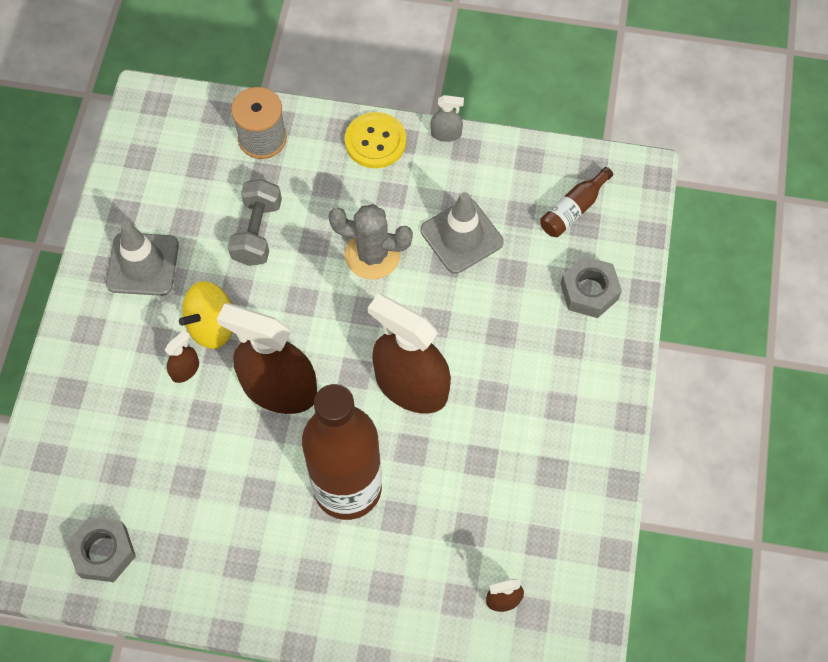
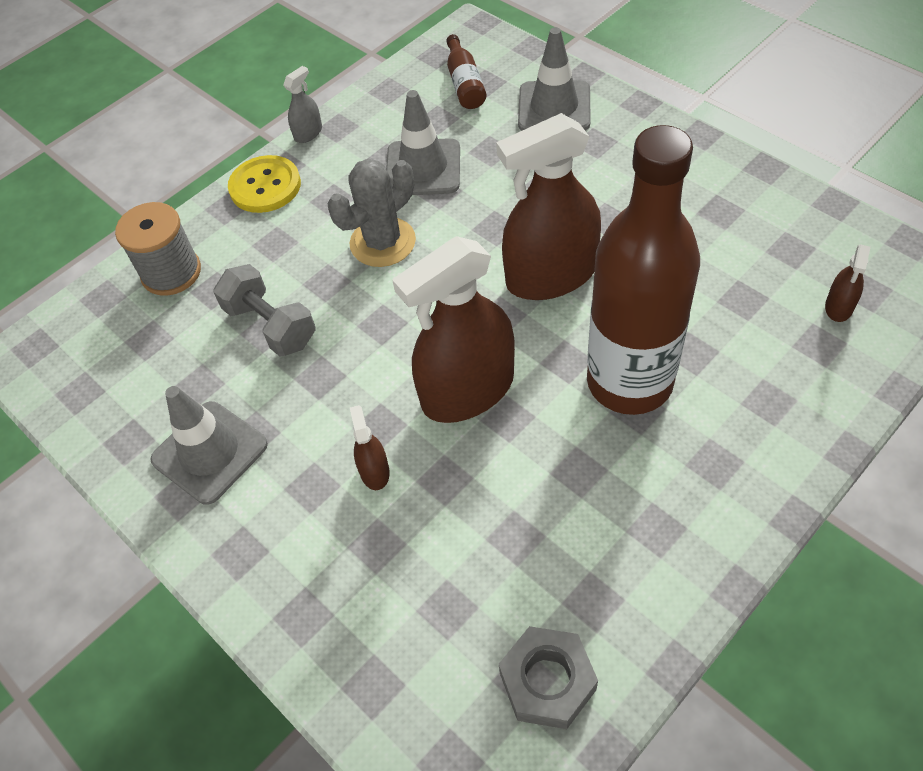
camera: 50 degrees left, 10 degrees down
(212, 326) = (343, 419): yellow spinning top -> none
(589, 291) = (554, 107): grey nut -> grey traffic cone

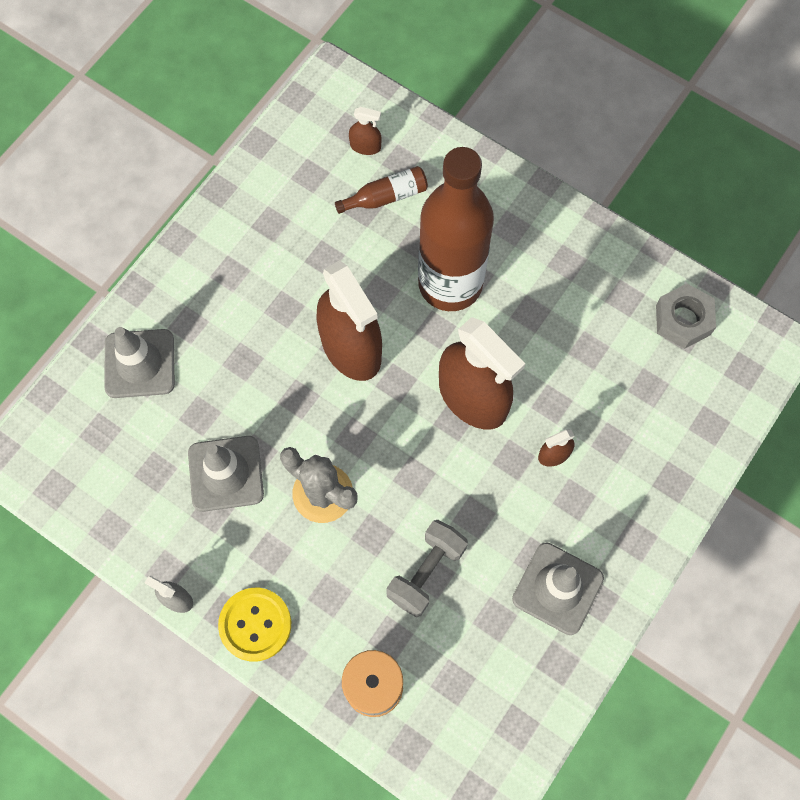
camera: 105 degrees left, 15 degrees up
(465, 83) = (102, 452): brown bottle -> brown bottle (386, 197)

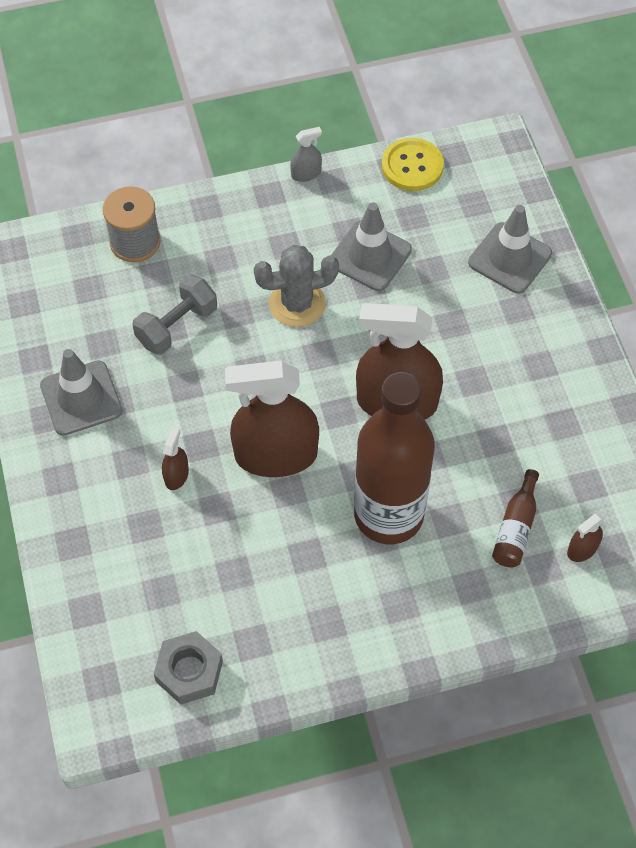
camera: 130 degrees right, 10 degrees down
(255, 624) = (244, 205): yellow button -> yellow button (412, 166)
(426, 572) = (177, 326): grey dumbbell -> grey dumbbell turned 60 degrees clockwise

